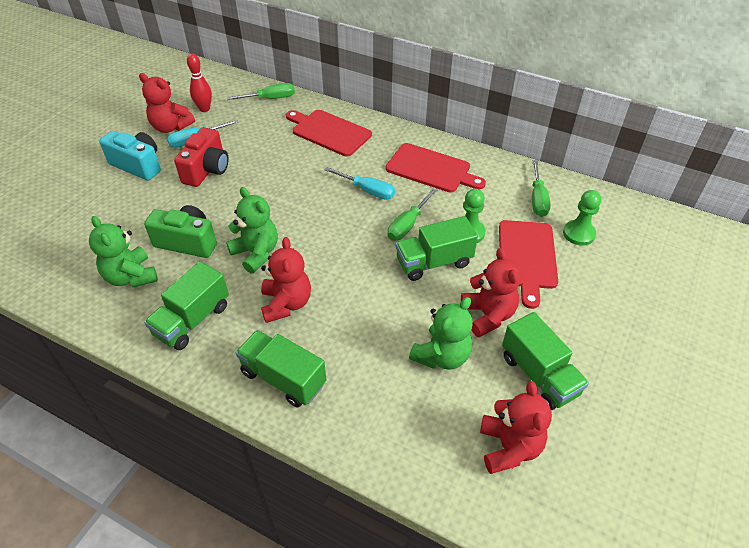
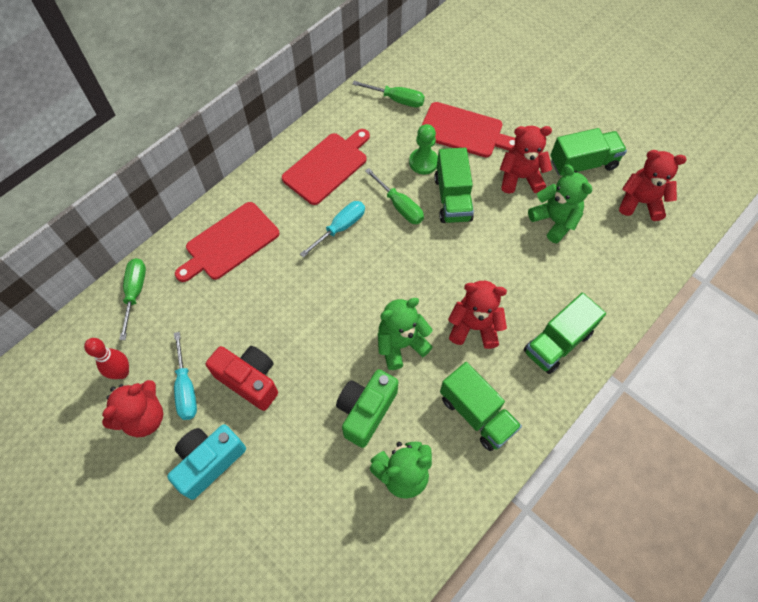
camera: 75 degrees left, 15 degrees up
(578, 234) = (447, 87): green pawn -> none

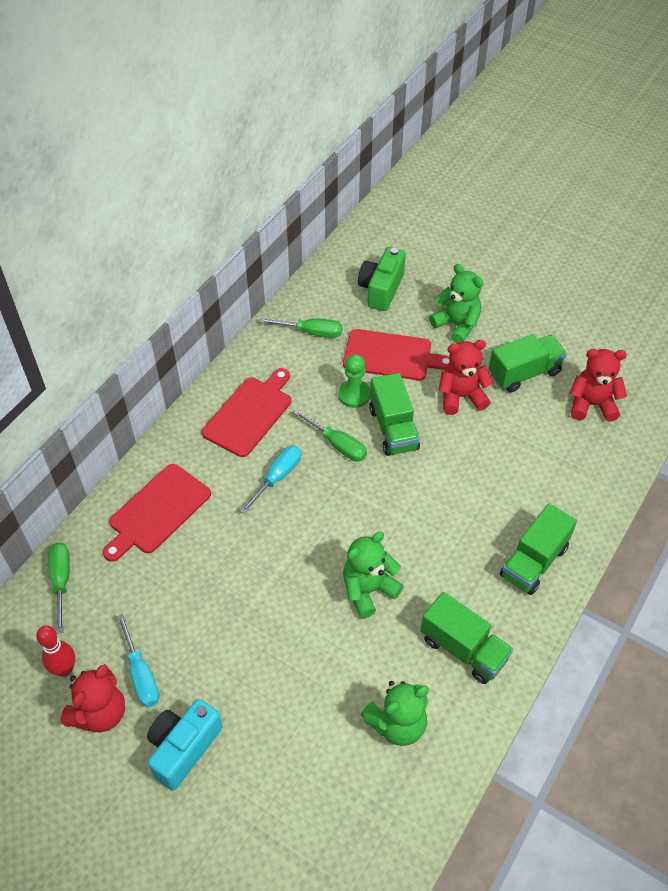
camera: 10 degrees left, 10 degrees down
(249, 380) = (210, 654): red camera -> none
(366, 411) = (345, 666): green camera -> green camera (381, 289)
(474, 327) = (443, 559): red teddy bear -> none
(554, 221) = (506, 436): green teddy bear -> green teddy bear (457, 325)

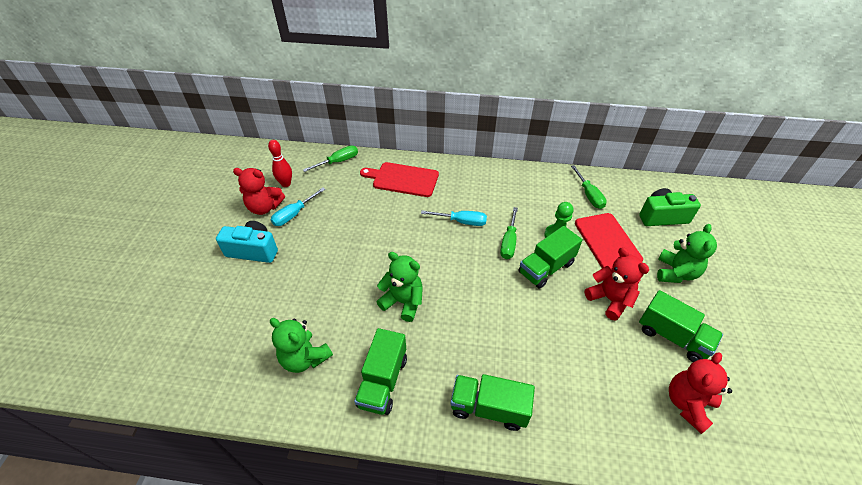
camera: 65 degrees right, 5 degrees down
(249, 414) = (499, 191): red cutting board -> none
(592, 404) = (687, 404): red teddy bear -> red teddy bear turned 120 degrees counterclockwise

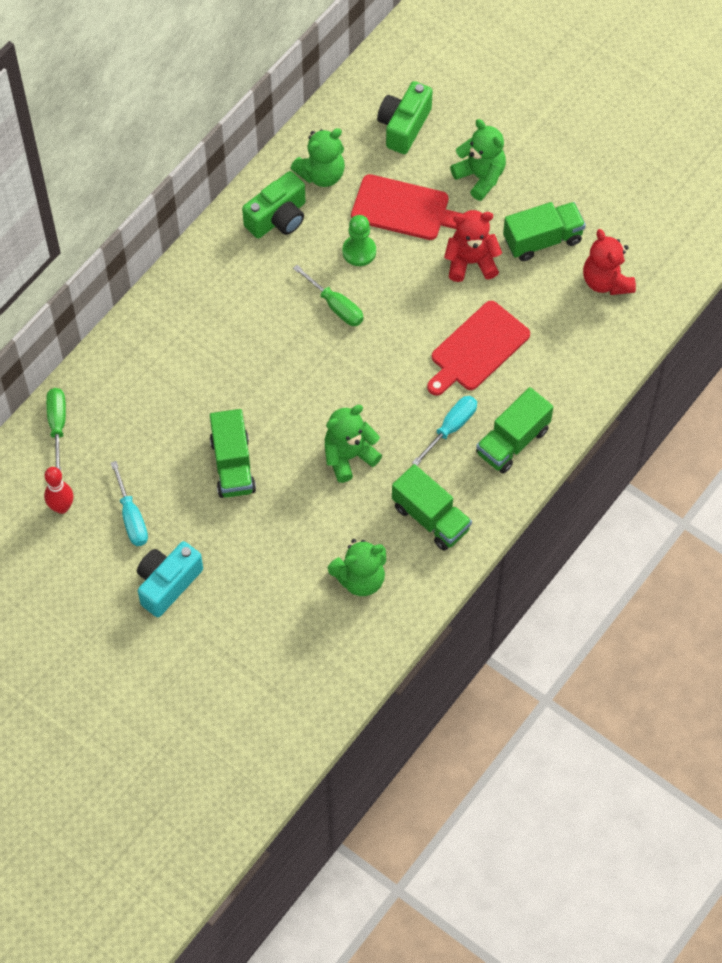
camera: 60 degrees left, 15 degrees up
(264, 207) = (94, 548): red teddy bear -> none
(403, 179) = (150, 363): red cutting board -> red cutting board (477, 349)
(461, 222) = (271, 336): turquoise screwdriver -> turquoise screwdriver (451, 428)
(541, 190) = (278, 218): none -> green camera
(546, 268) = (395, 293): green truck -> green truck (233, 465)
(588, 195) = (321, 174): green screwdriver -> green teddy bear

